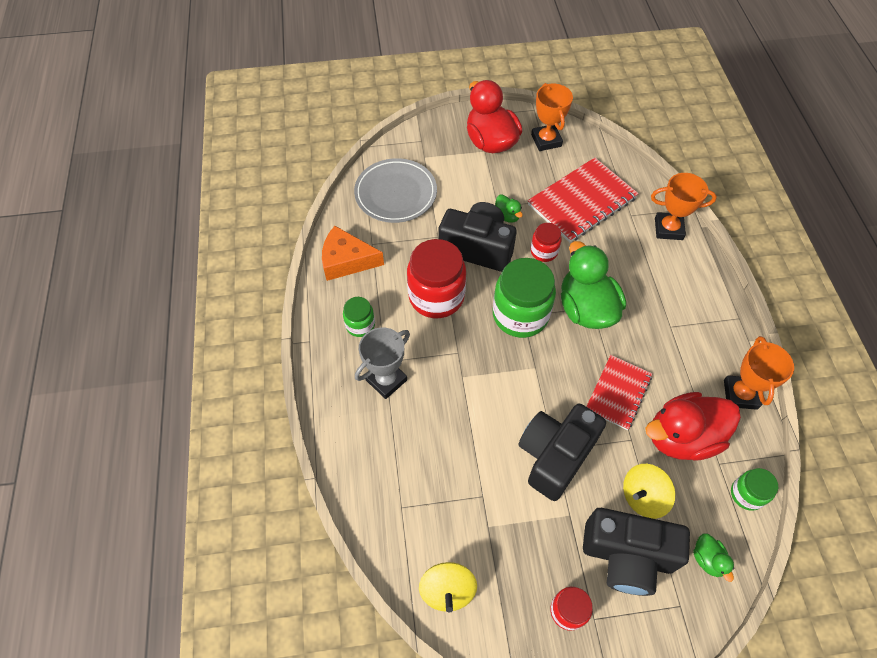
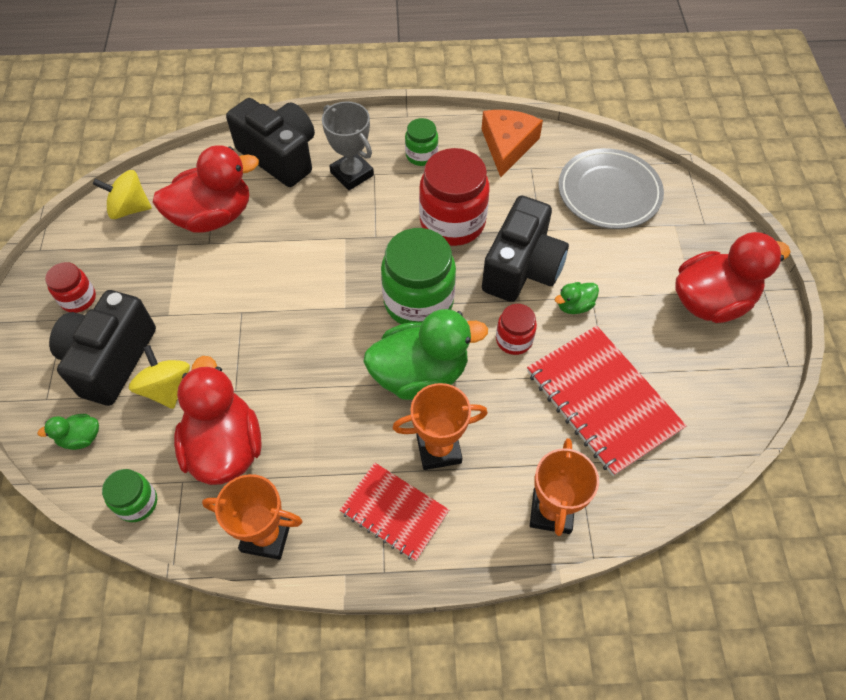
camera: 95 degrees right, 0 degrees up
(449, 499) = (213, 216): none -> red duck
(546, 140) = (722, 372): orange trophy -> orange trophy (438, 449)
(555, 456) = (234, 311): black camera -> black camera (280, 156)
(618, 393) = (296, 388): red notebook -> red notebook (394, 512)

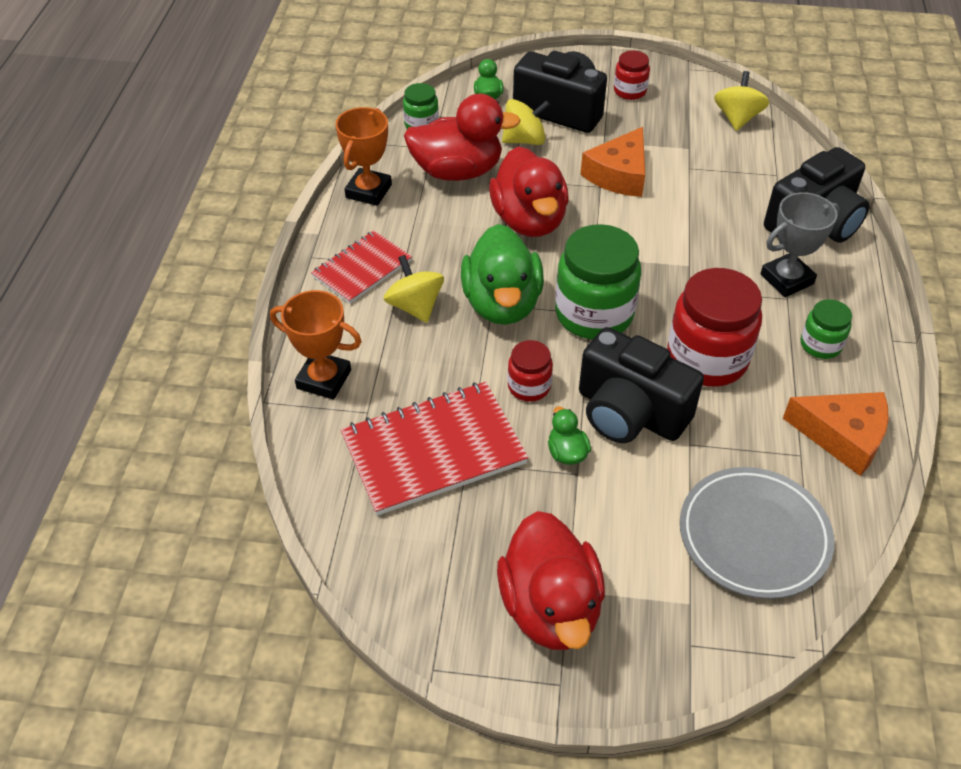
camera: 100 degrees right, 10 degrees down
(213, 216) = (724, 171): red duck -> red duck (529, 220)
(222, 298) = (619, 174): none -> orange cheese
(438, 449) = (415, 306): orange trophy -> yellow spinning top

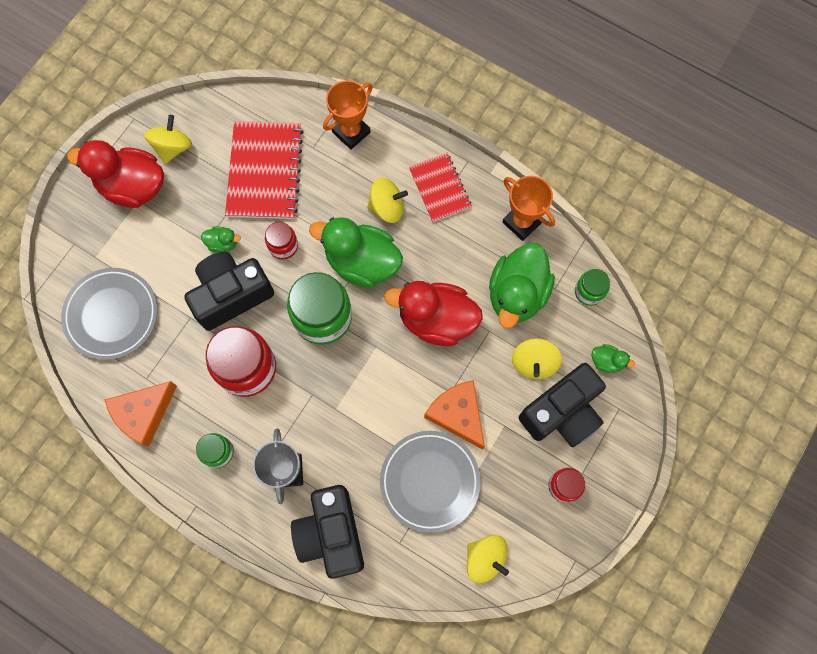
camera: 115 degrees right, 25 degrees up
(456, 584) = (173, 148): none -> yellow spinning top
(457, 171) = (517, 294): red duck -> green duck
(701, 173) = (430, 481): none -> grey plate

